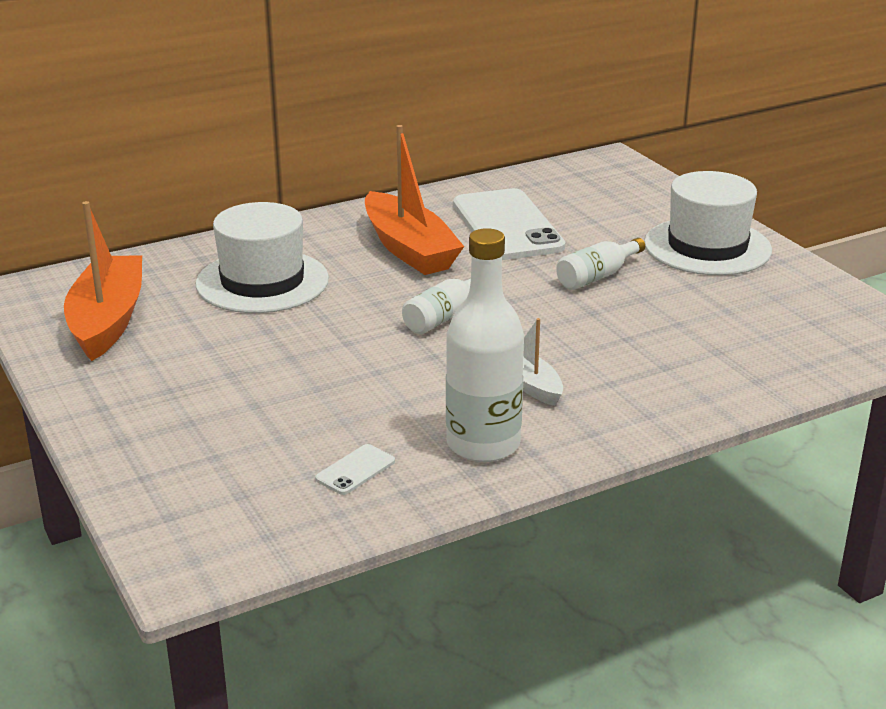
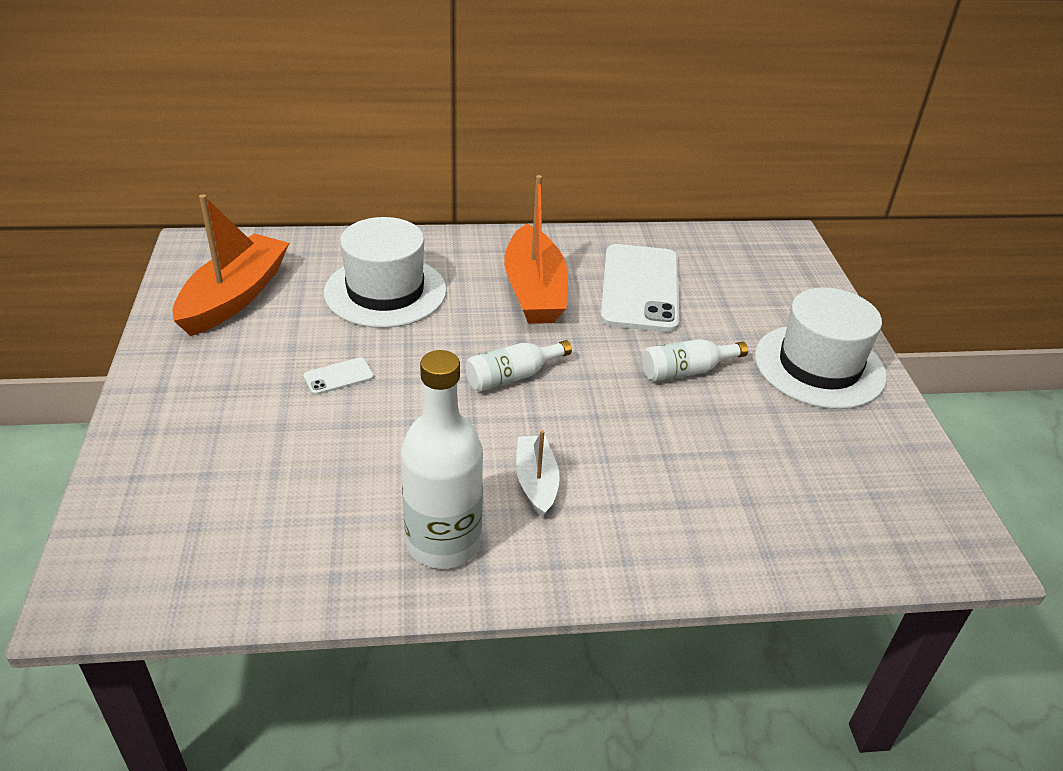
camera: 20 degrees right, 10 degrees up
(355, 470) = (309, 533): white phone -> white phone (338, 376)

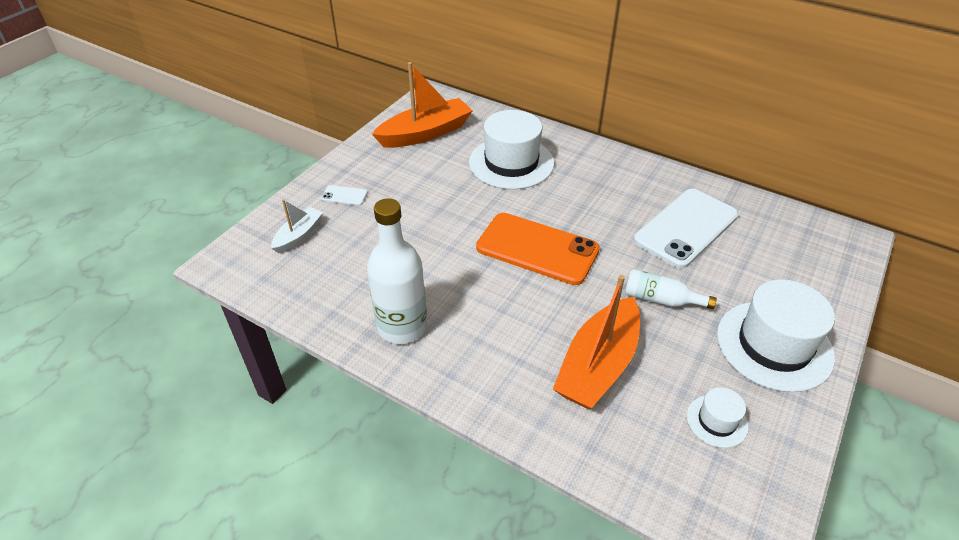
camera: 40 degrees right, 5 degrees up
(338, 376) = (437, 203): white phone -> white phone (344, 196)
(512, 376) = (537, 249): white bottle -> orange phone
(534, 291) = (607, 199): orange boat -> orange boat (598, 365)
(536, 482) = (487, 320): white boat -> white boat (298, 235)
(842, 462) = (717, 421): none -> white hat

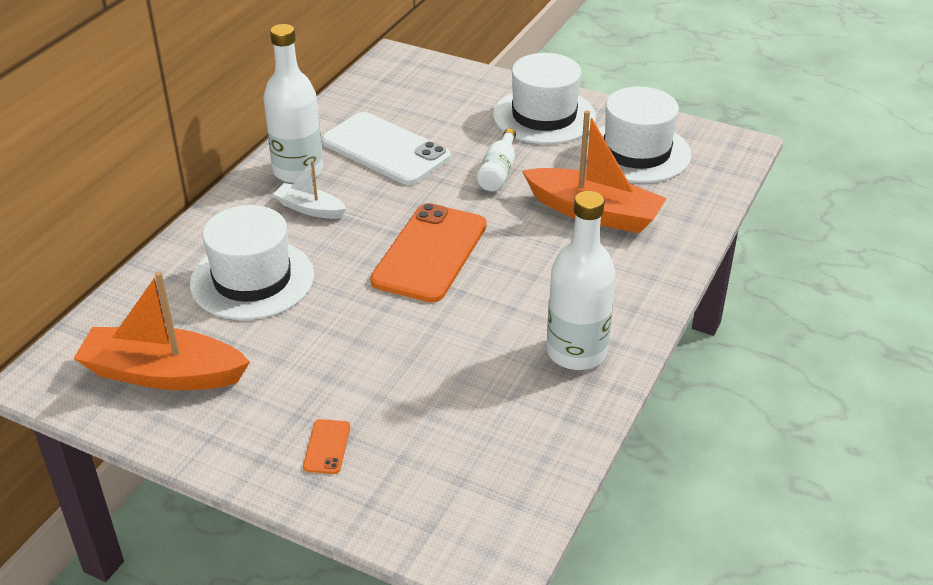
camera: 95 degrees left, 5 degrees down
(298, 235) = (423, 483): white boat -> white boat (310, 209)
(344, 196) = (327, 447): white phone -> orange phone
(425, 133) = (163, 374): orange boat -> orange boat turned 45 degrees counterclockwise
(645, 180) = (298, 171): none -> white bottle
(717, 421) = (636, 152): white hat -> white hat, size x2.06

